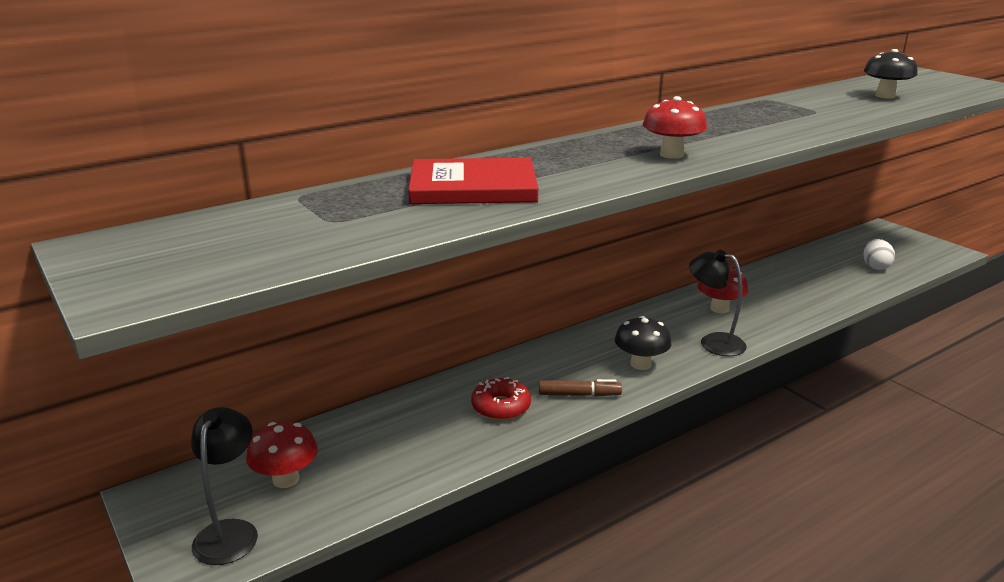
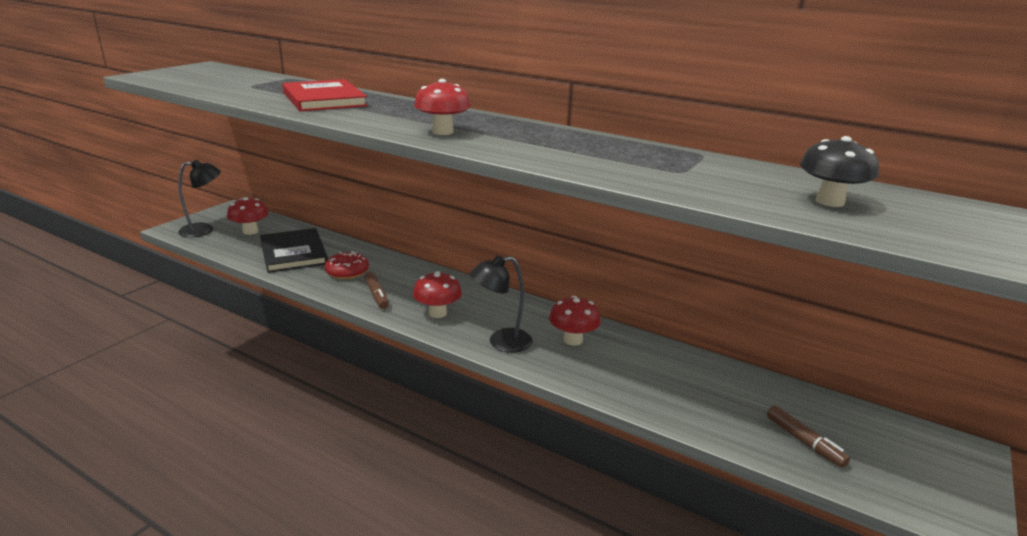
camera: 65 degrees right, 0 degrees up
(407, 444) = (293, 253): none -> black book
(640, 364) = (437, 313): black mushroom -> red mushroom
(713, 342) = (501, 342): black lamp -> black lamp turned 120 degrees counterclockwise
(875, 267) = (804, 442): white egg -> brown marker

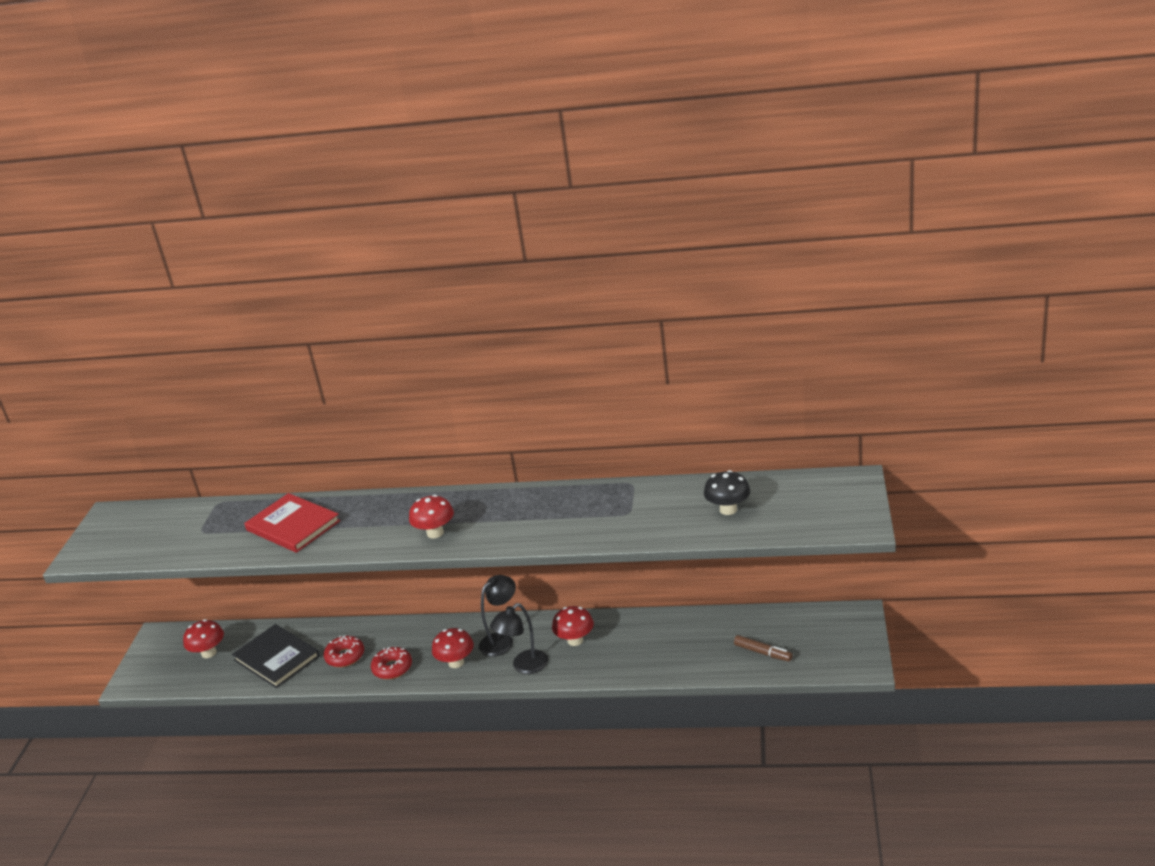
camera: 20 degrees left, 5 degrees up
(204, 230) = (161, 671): black lamp -> black lamp (501, 640)
(377, 295) = (392, 668): brown marker -> red donut

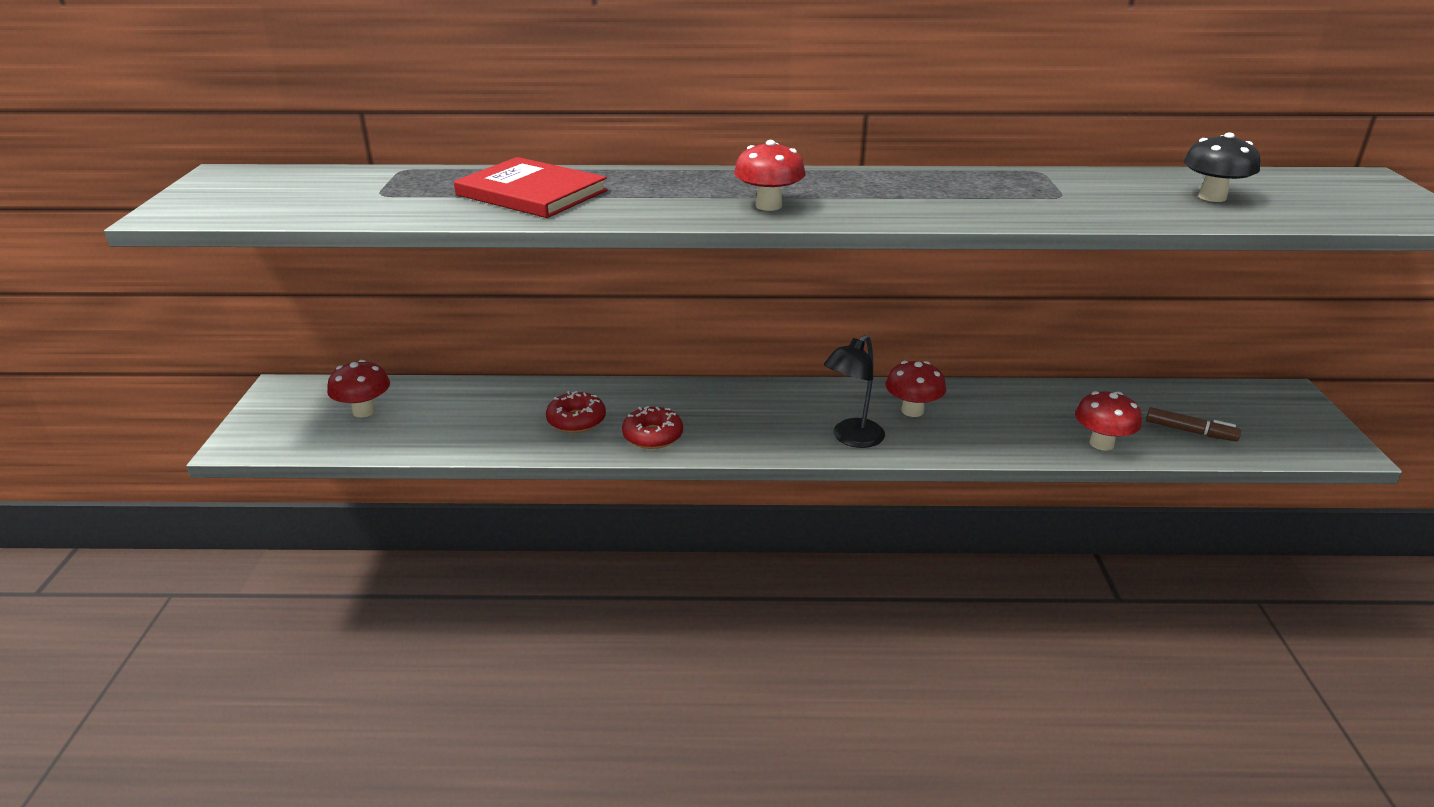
camera: 10 degrees left, 0 degrees up
(276, 658) = (471, 420): black book -> none
(456, 662) = (747, 432): red mushroom -> red mushroom (1101, 443)
(501, 640) = (805, 408): black lamp -> none

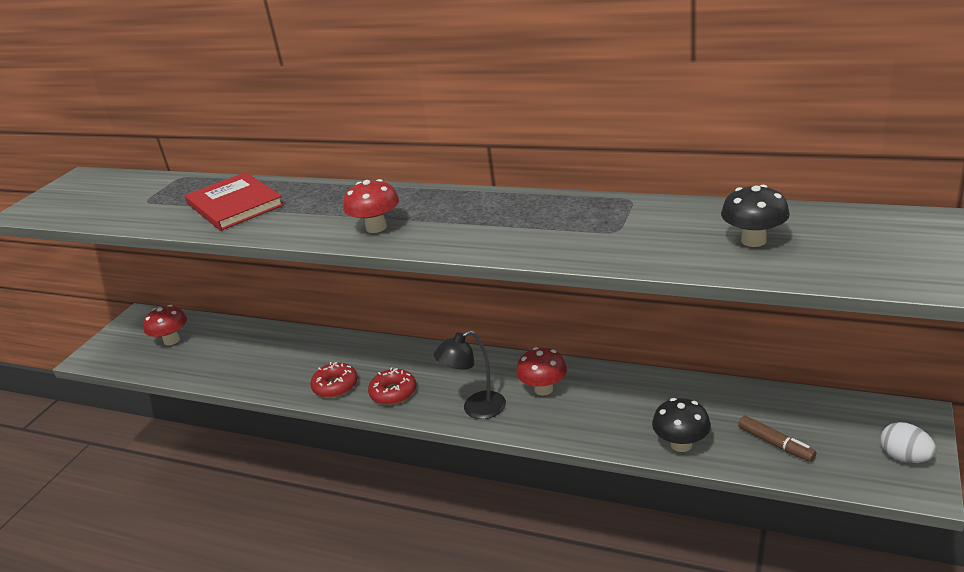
camera: 25 degrees right, 0 degrees up
(576, 420) = (294, 365): red donut -> red donut (393, 393)
(1101, 443) = (681, 444): red mushroom -> black mushroom
(1310, 427) = (904, 457): none -> white egg

